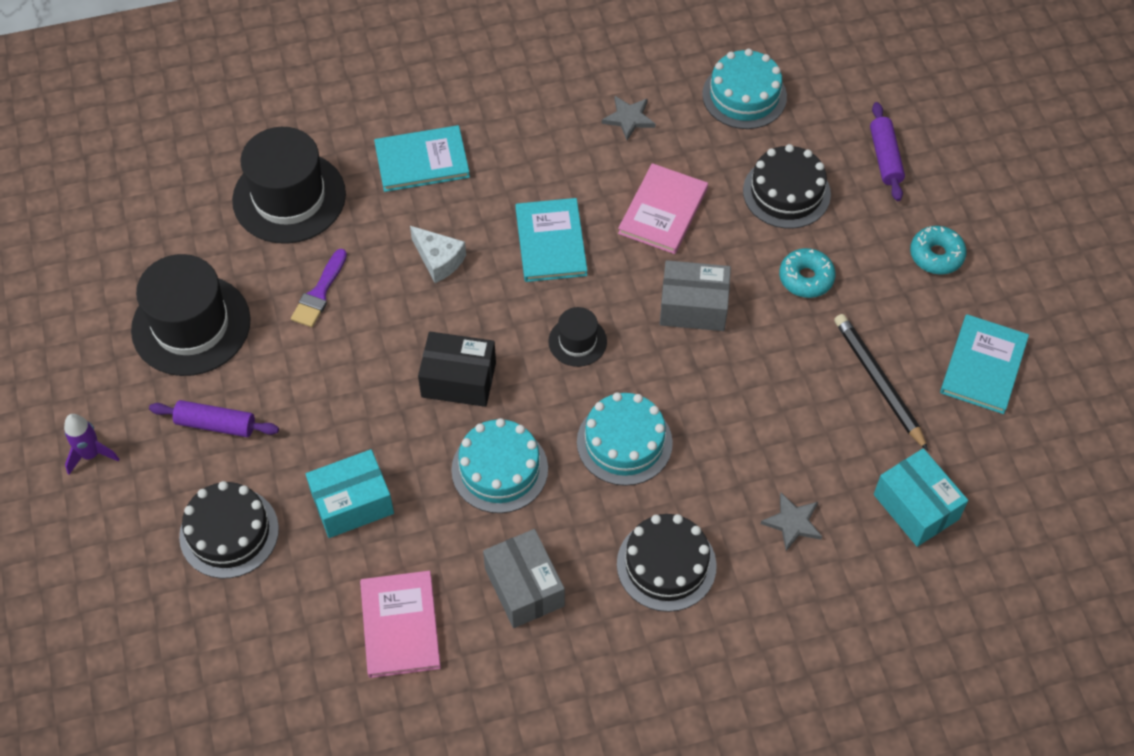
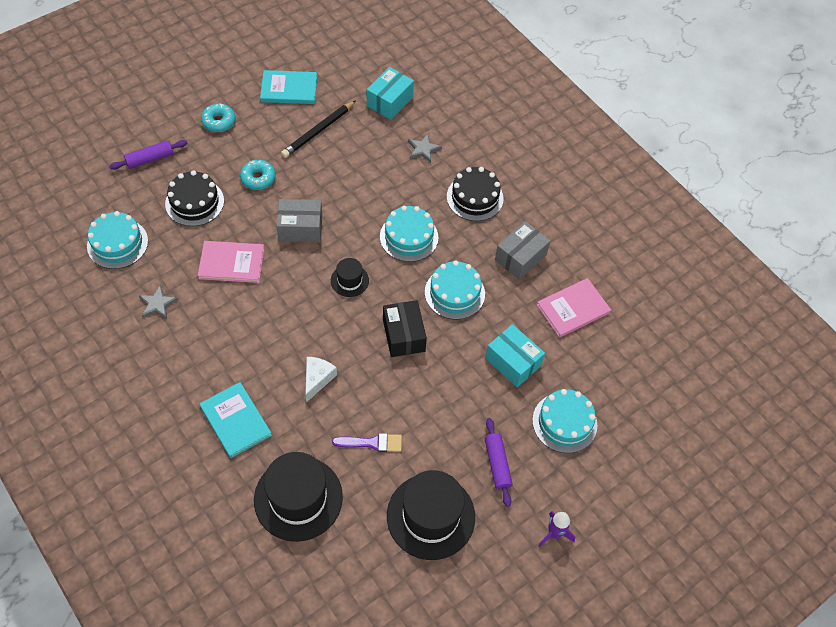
camera: 115 degrees left, 0 degrees up
(229, 532) = (564, 422): black cake -> turquoise cake
(551, 242) = (279, 318): turquoise book -> none
(693, 307) = (300, 228): grey box -> grey box turned 75 degrees counterclockwise

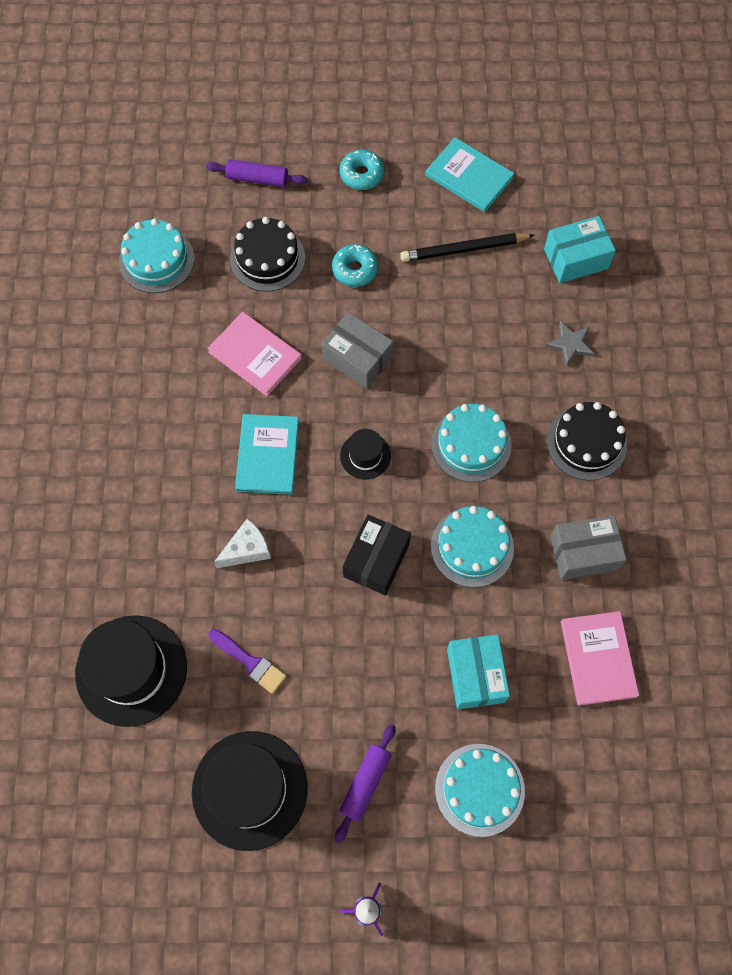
camera: 40 degrees right, 10 degrees up
(157, 304) = (147, 355): grey star -> none
(236, 421) = (132, 540): turquoise book -> turquoise book (268, 455)
(573, 309) = (598, 658): pink book -> pink book turned 75 degrees clockwise

